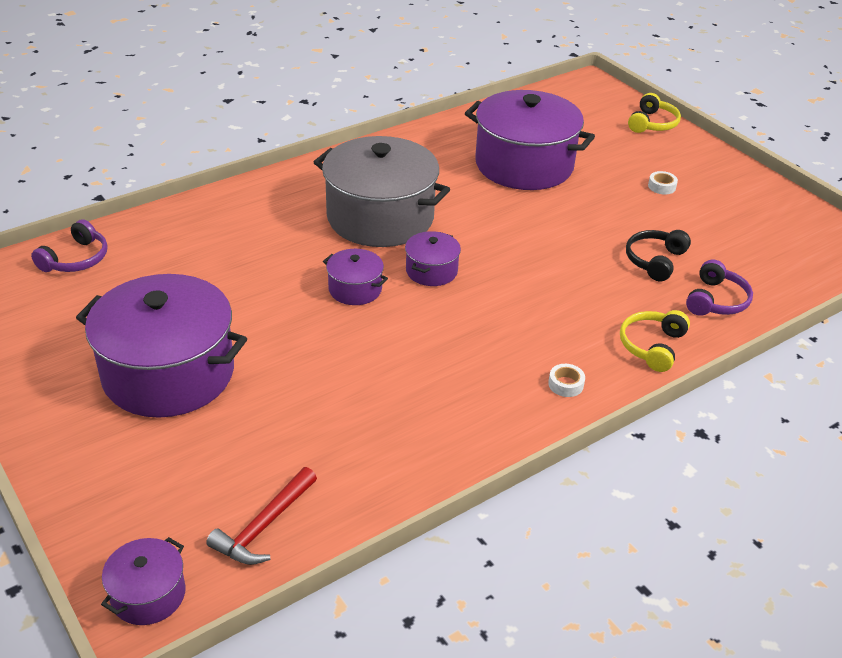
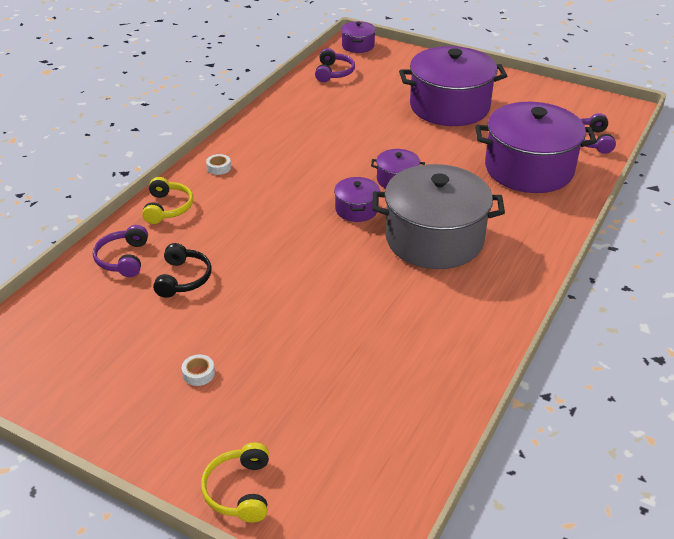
camera: 155 degrees right, 0 degrees up
(264, 526) = (333, 73): red hammer -> purple headphones
(524, 165) = (355, 348): purple pot -> purple pot (529, 169)

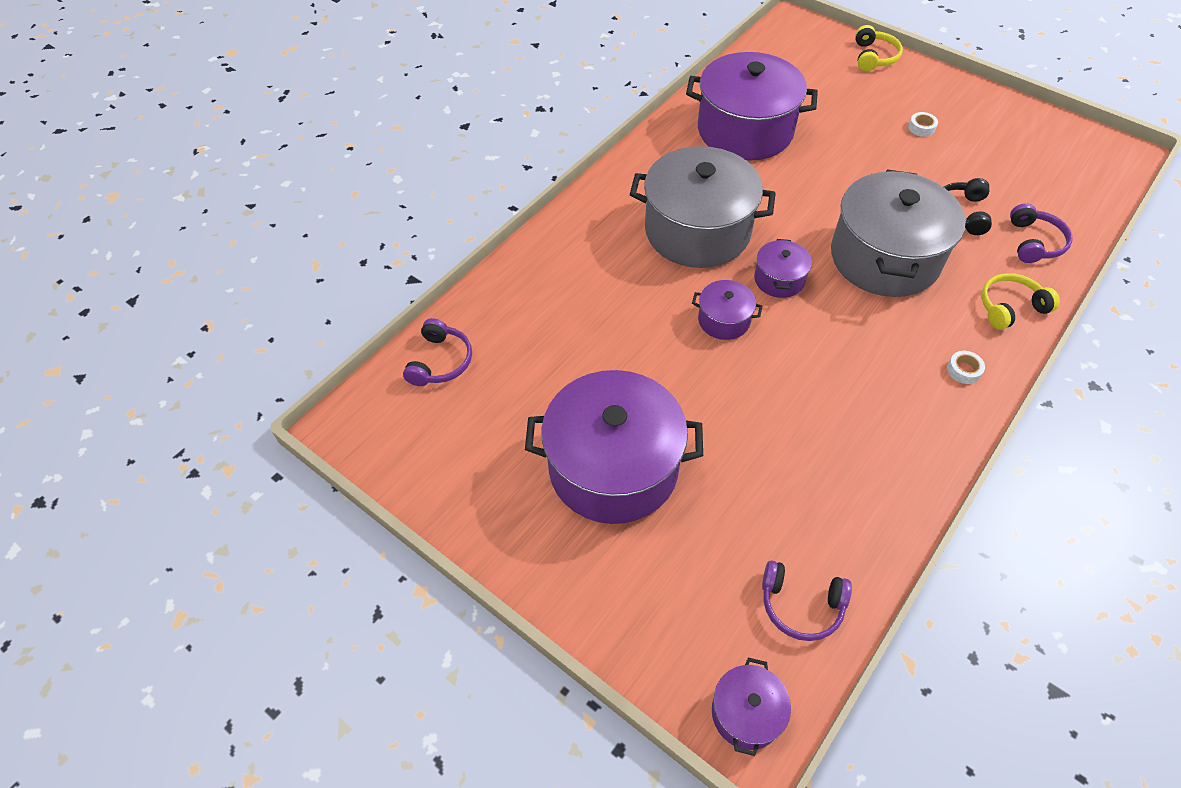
camera: 170 degrees left, 15 degrees up
(168, 208) = (1010, 307): yellow headphones -> yellow headphones turned 60 degrees clockwise
(265, 233) = (884, 257): none -> grey pot
(333, 73) = (801, 605): purple headphones -> purple headphones turned 90 degrees counterclockwise
(529, 169) = (550, 319): purple pot -> purple pot (745, 130)

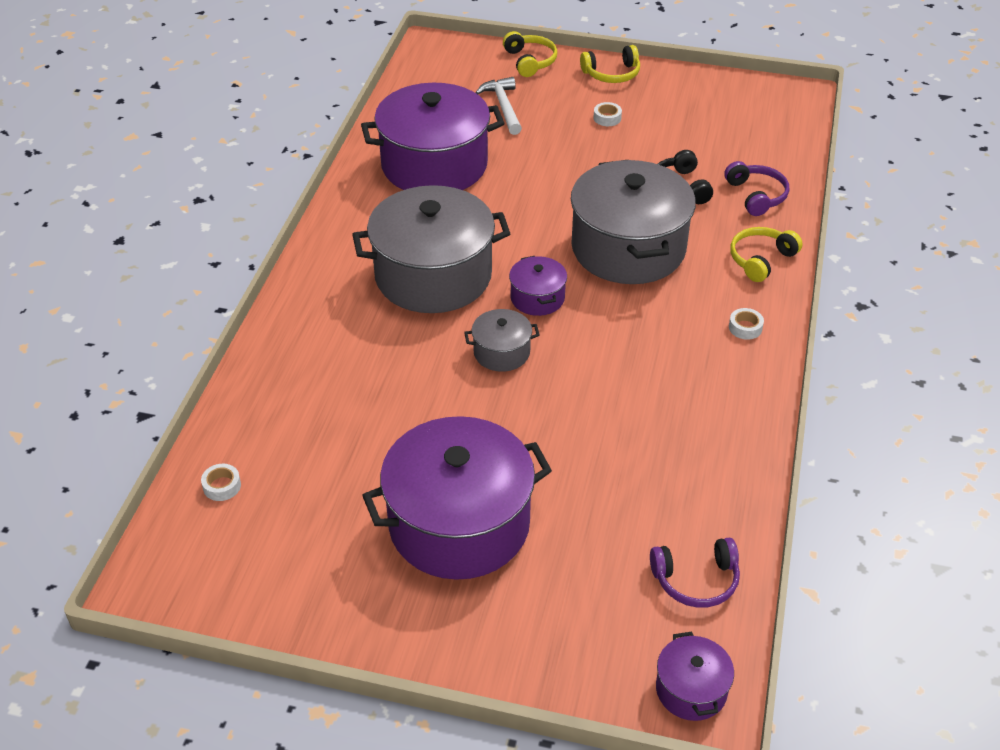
camera: 25 degrees left, 10 degrees down
(440, 361) = (222, 486): purple headphones -> white tape
(724, 320) = (501, 352): purple pot -> grey pot
(830, 93) = (503, 106): none -> white hammer
(945, 87) = (612, 74): none -> yellow headphones

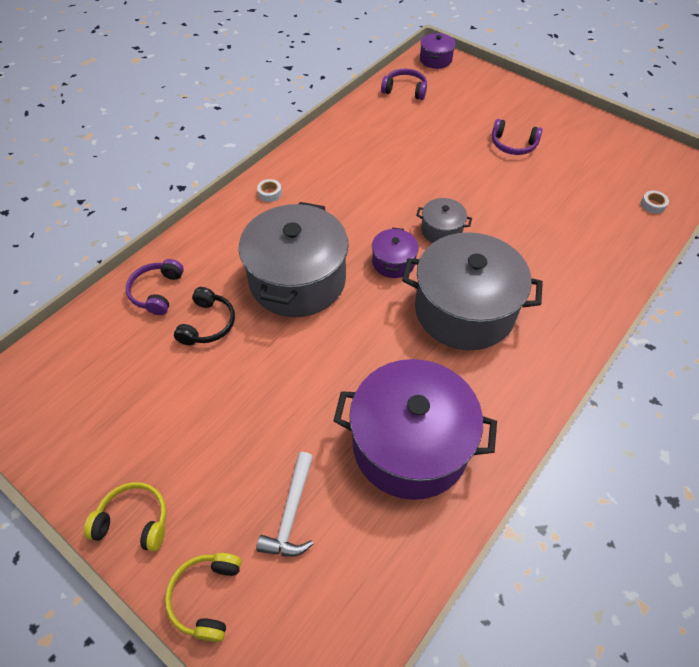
camera: 155 degrees left, 10 degrees up
(459, 524) = (513, 145): purple pot -> purple headphones
(607, 118) = (198, 443): white tape -> none
(761, 259) = (211, 236): yellow headphones -> none

